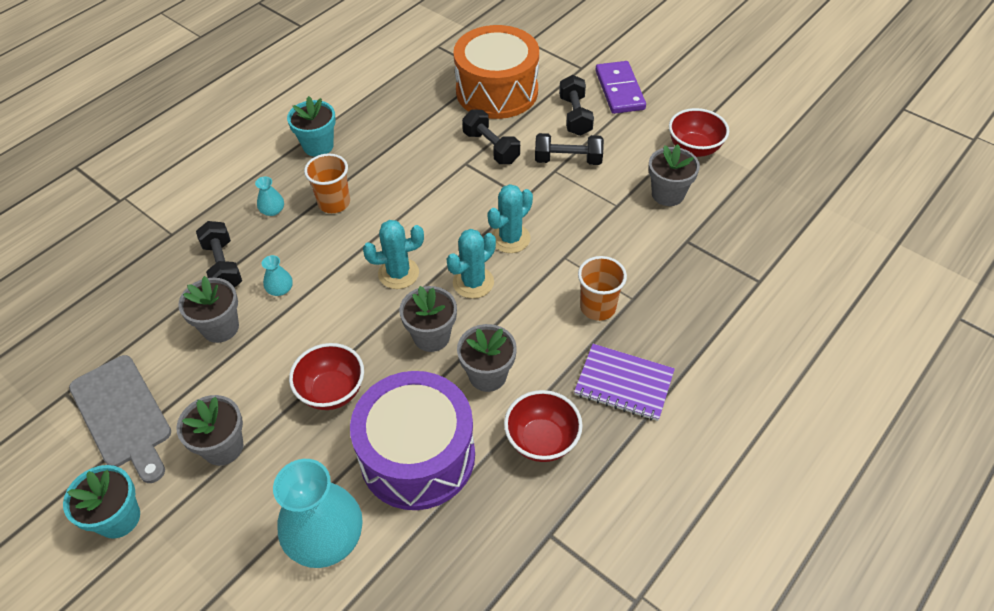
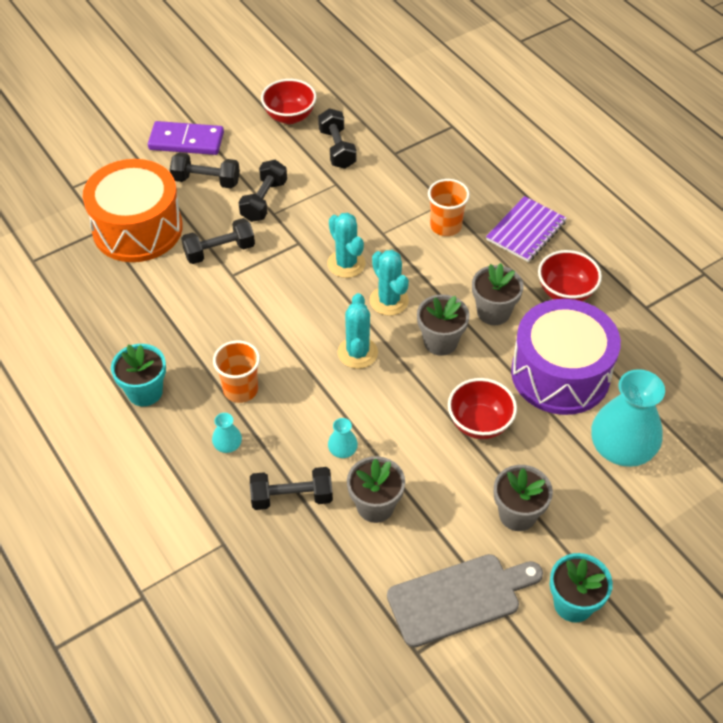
camera: 75 degrees left, 0 degrees up
(667, 194) = (337, 149): grey flower pot -> black dumbbell

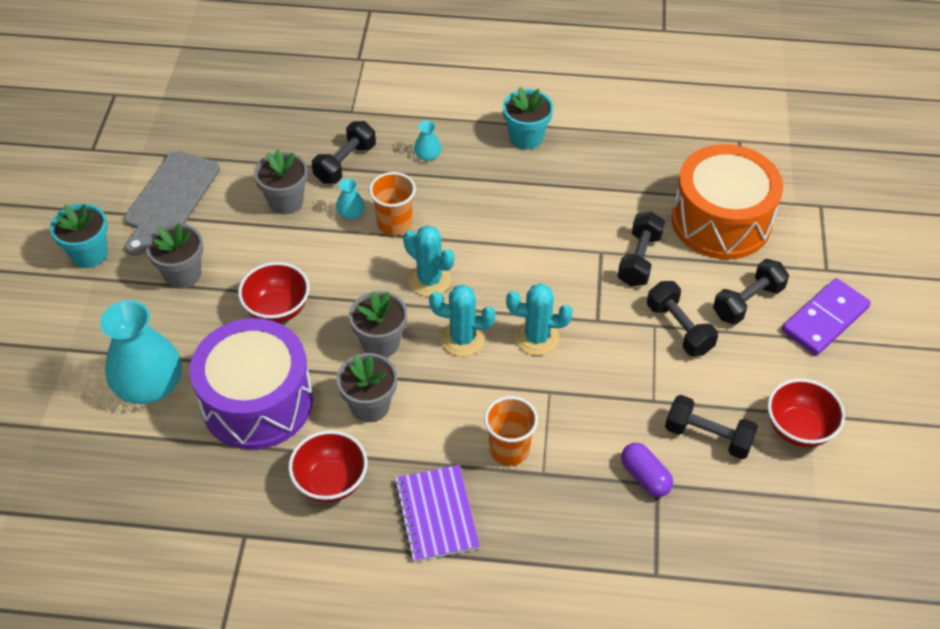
camera: 130 degrees right, 0 degrees up
(240, 389) = (470, 189): orange cup -> orange cup (394, 223)
(395, 160) = (645, 477): none -> purple capsule

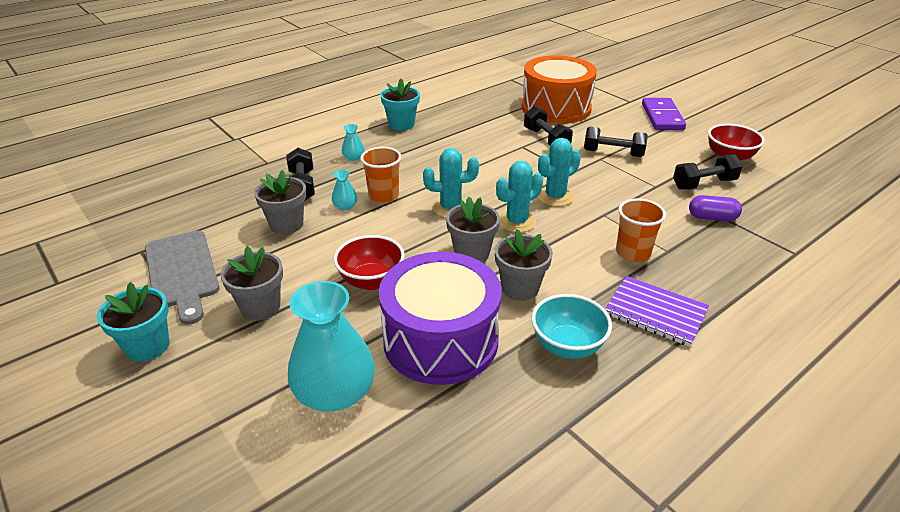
camera: 45 degrees left, 15 degrees down
(331, 482) = (567, 346): red bowl -> turquoise bowl
(747, 302) = (622, 128): black dumbbell -> none

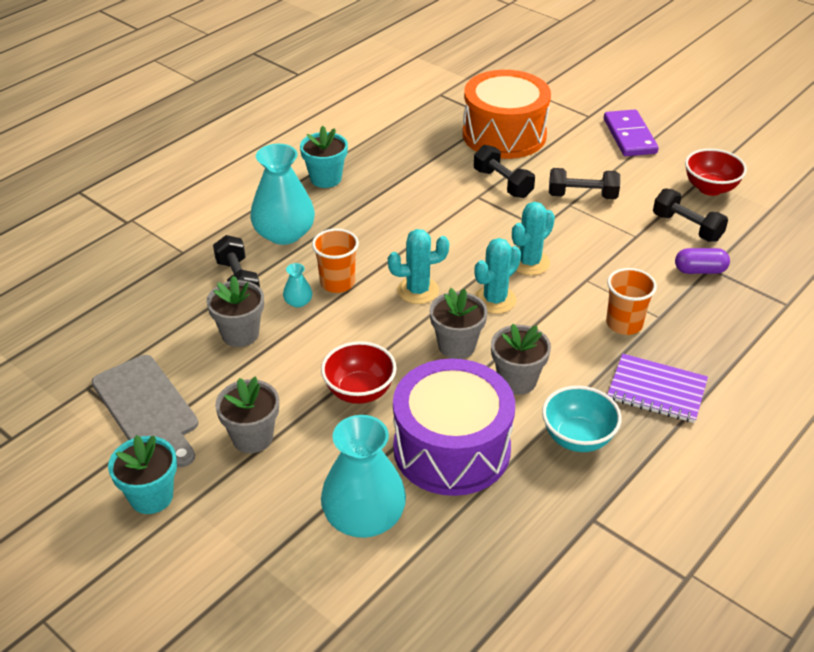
camera: 10 degrees left, 5 degrees up
(353, 157) = (284, 233): turquoise vase -> turquoise vase, size x2.34
(704, 184) = (687, 227): black dumbbell -> black dumbbell turned 75 degrees clockwise

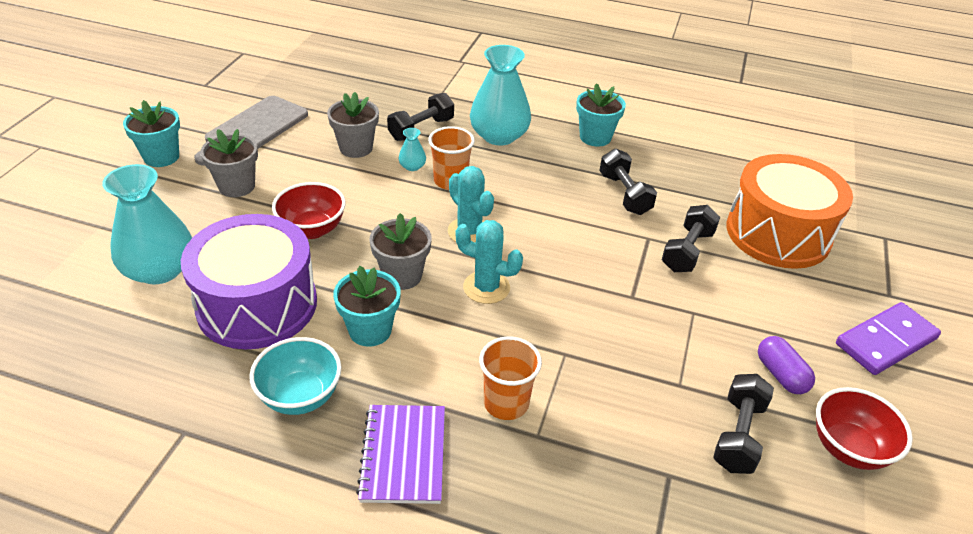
camera: 65 degrees right, 0 degrees up
(517, 380) = (370, 330): grey flower pot -> turquoise flower pot
(529, 262) = (564, 301): turquoise cactus -> none
(582, 196) = (720, 320): black dumbbell -> black dumbbell (624, 194)
(700, 270) = (656, 464): purple capsule -> purple capsule (781, 375)

